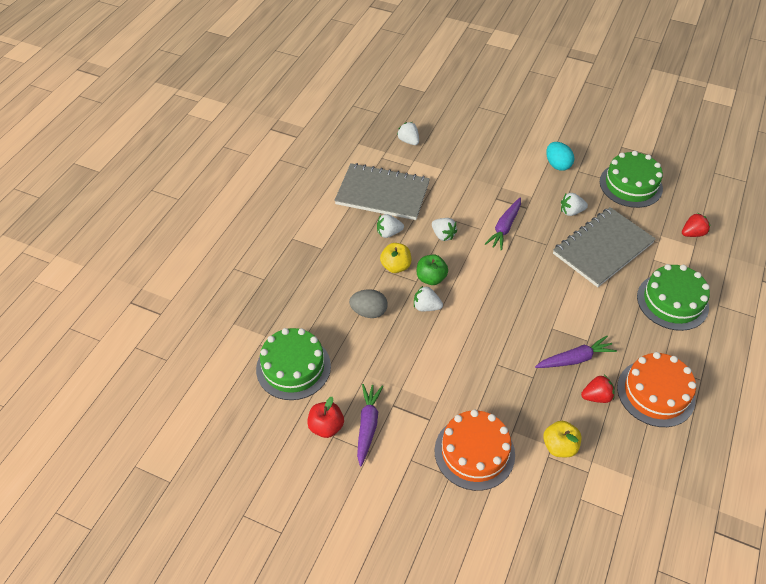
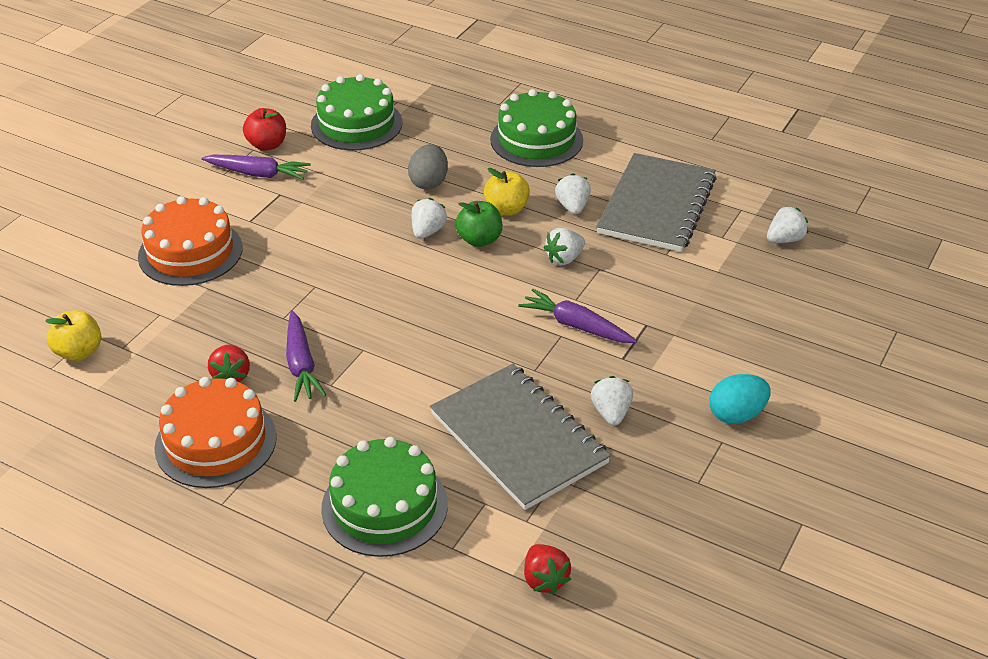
camera: 95 degrees right, 10 degrees down
(559, 446) = (169, 326): yellow apple -> yellow apple (79, 352)
(630, 185) = (683, 513): green cake -> green cake (536, 140)

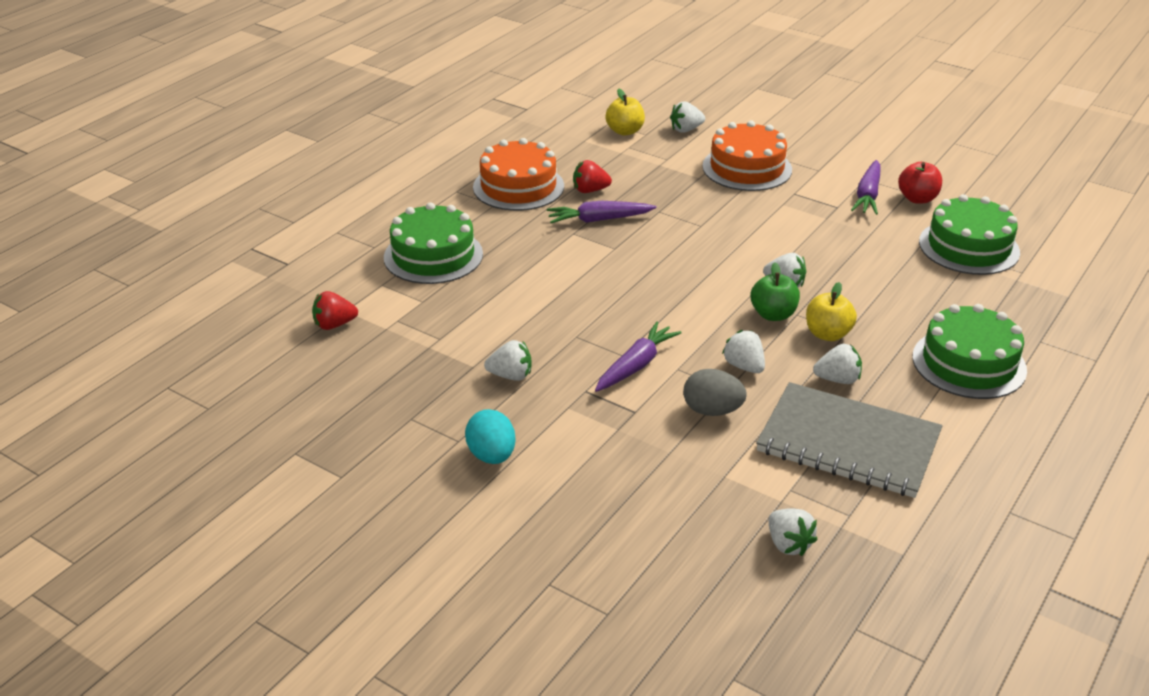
camera: 95 degrees right, 5 degrees down
(85, 299) = (686, 130): none -> white strawberry
(429, 182) = (869, 288): grey egg -> grey egg (712, 411)
(518, 438) = (490, 322): grey notebook -> none

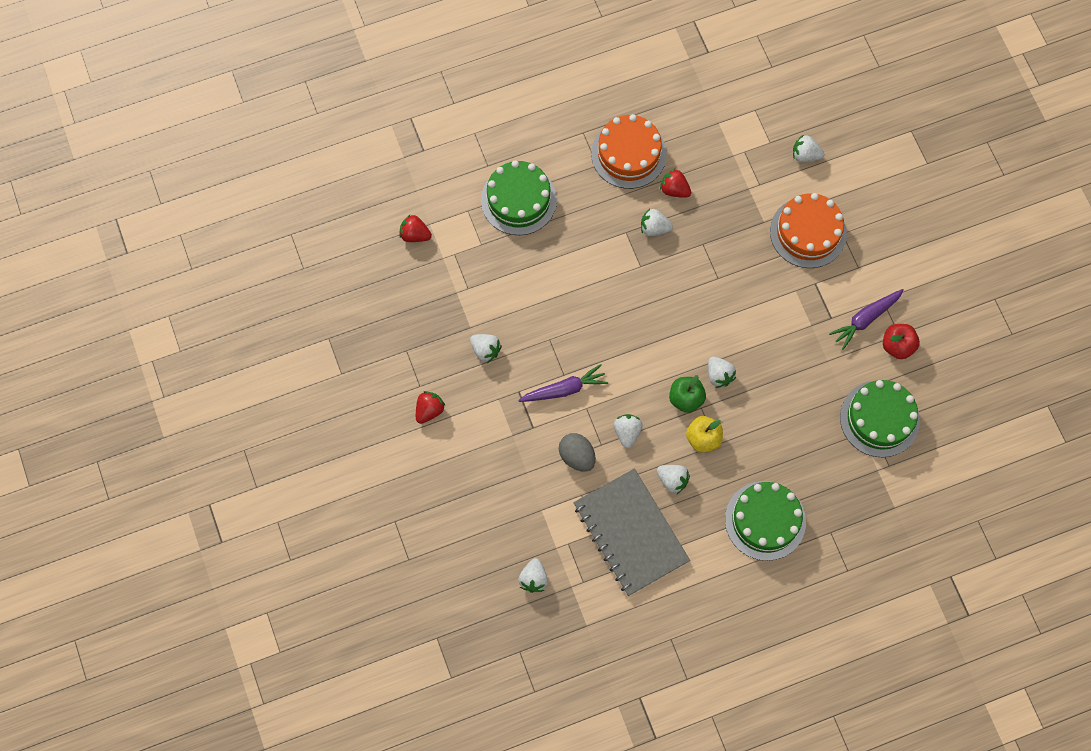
camera: 35 degrees right, 35 degrees up
(491, 456) = (429, 410): turquoise egg -> red strawberry
(599, 220) = (654, 228): purple carrot -> white strawberry
(625, 131) = (758, 129): yellow apple -> none

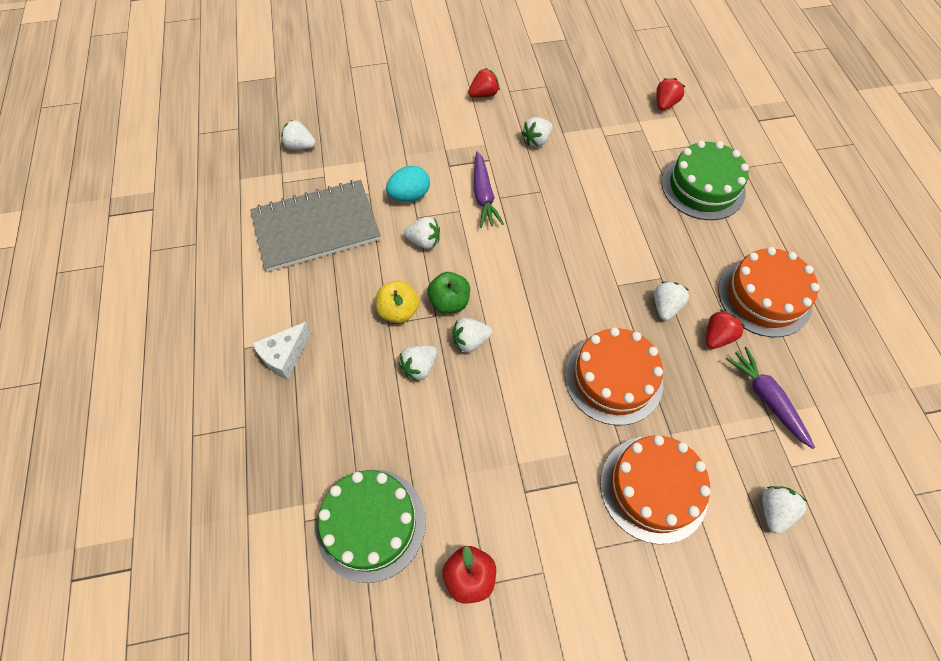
camera: 100 degrees right, 10 degrees down
(429, 410) = (484, 94): red strawberry -> red strawberry turned 75 degrees counterclockwise
(577, 456) = (410, 195): grey egg -> turquoise egg
(672, 480) = (360, 273): white strawberry -> white strawberry (419, 367)
(728, 264) = (613, 378): none -> orange cake
(765, 520) = (285, 356): green cake -> white cheese
(865, 319) = (516, 539): purple carrot -> purple carrot (766, 399)

